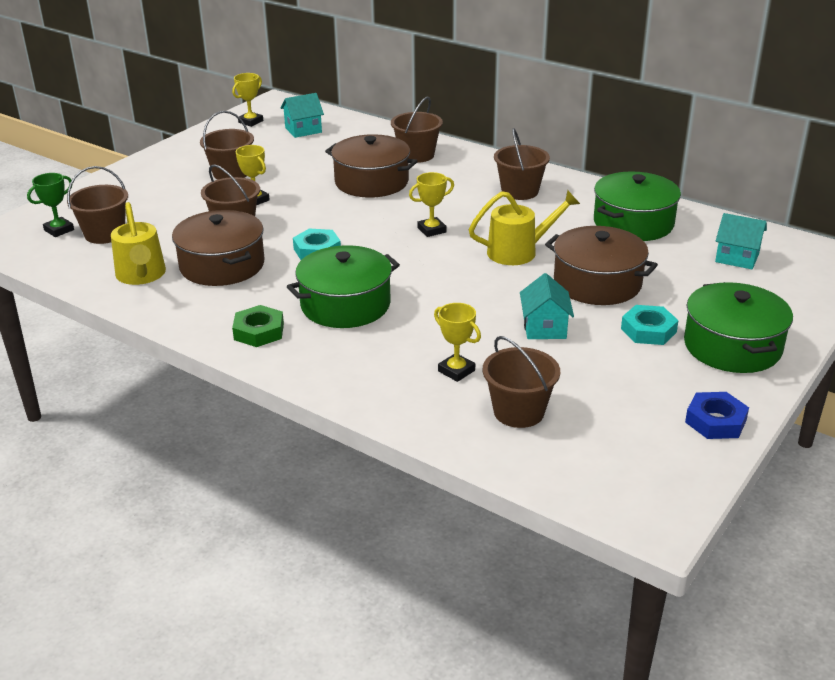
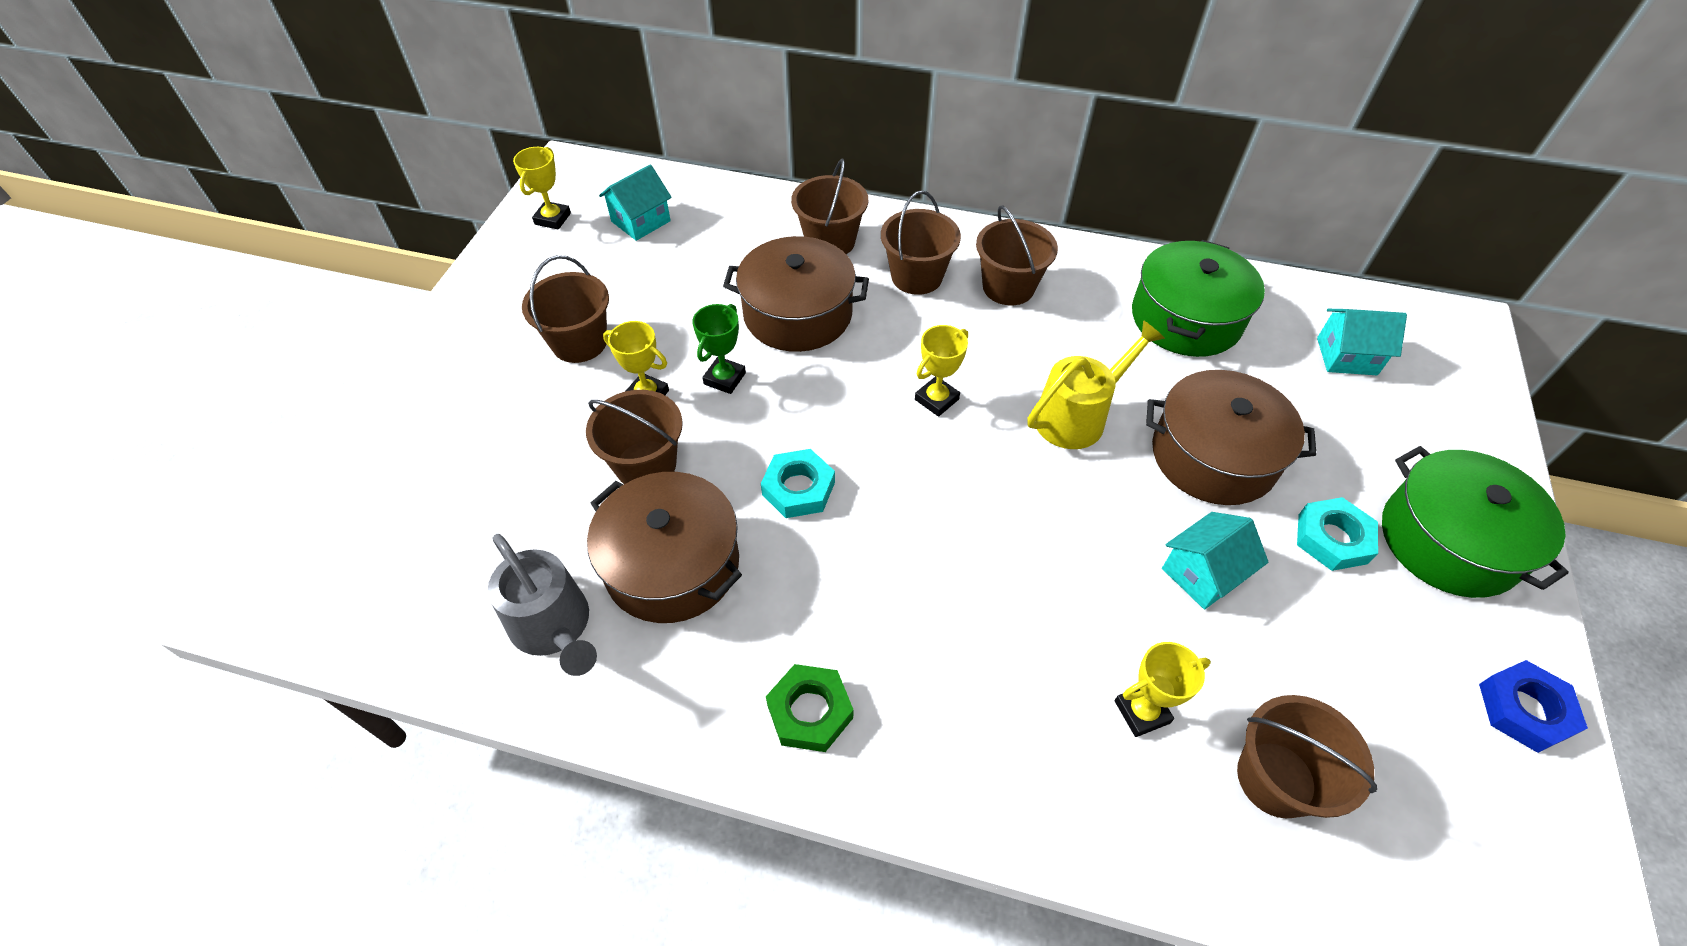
camera: 20 degrees left, 20 degrees up
(59, 230) = (360, 549): green trophy -> green trophy (724, 378)
(104, 234) = (443, 539): brown bucket -> brown bucket (916, 277)
(141, 276) = (555, 628): yellow watering can -> grey watering can
(345, 305) = (905, 605): green pot -> none
(456, 371) = (1142, 712): yellow trophy -> yellow trophy turned 45 degrees counterclockwise
(544, 328) = (1202, 574): turquoise house -> turquoise house turned 75 degrees clockwise

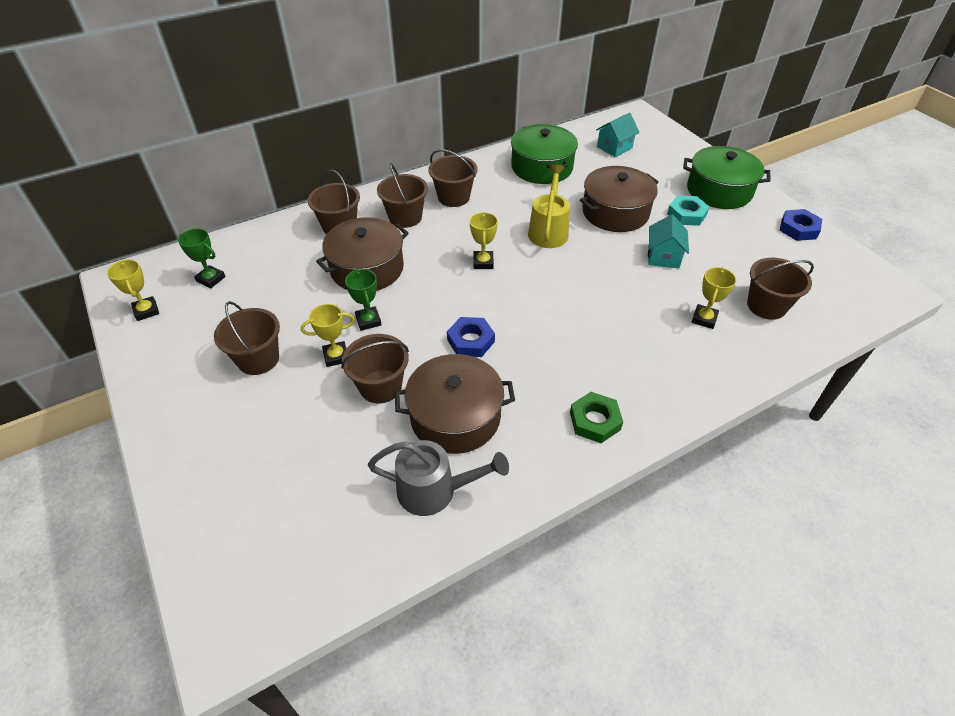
camera: 45 degrees left, 5 degrees down
(641, 221) = (211, 279): turquoise house -> green trophy
(798, 488) = (471, 341): turquoise nut -> blue nut

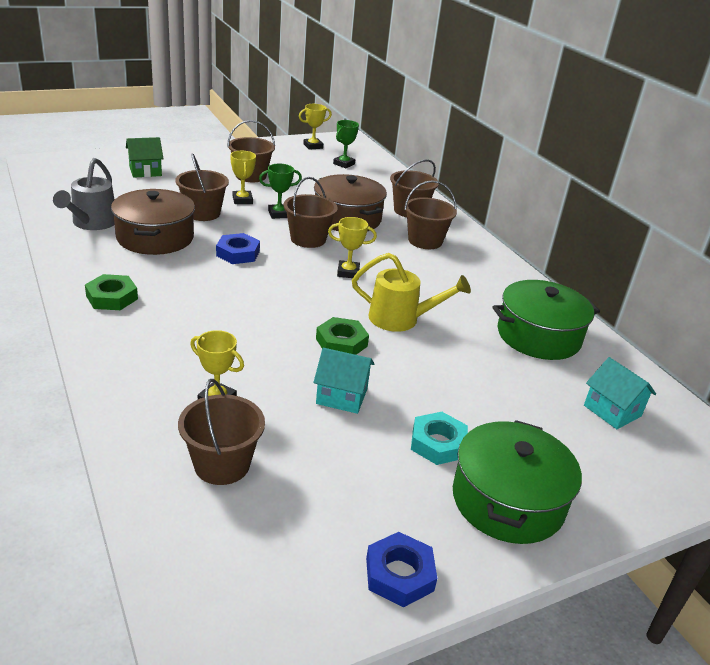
camera: 90 degrees right, 15 degrees down
(252, 476) = (145, 171): none -> green house
(453, 197) = (463, 269): brown bucket -> brown bucket (308, 239)
(597, 260) = (341, 342): none -> green nut
(615, 212) = (440, 376): brown pot -> none

